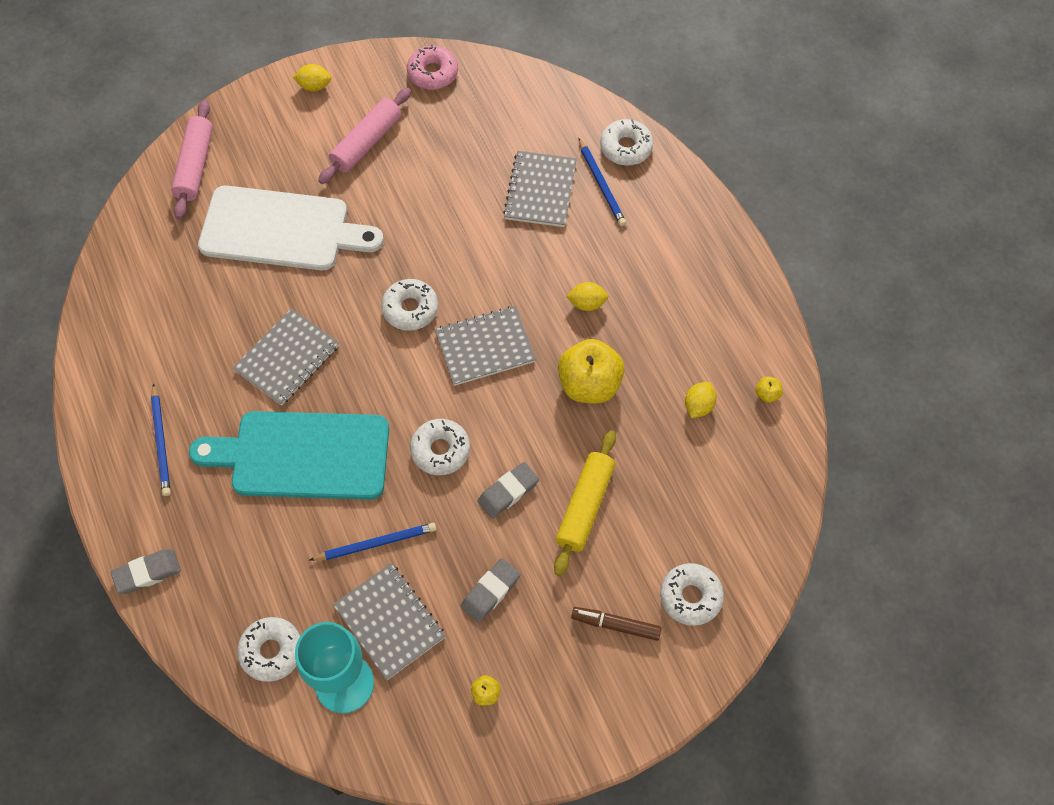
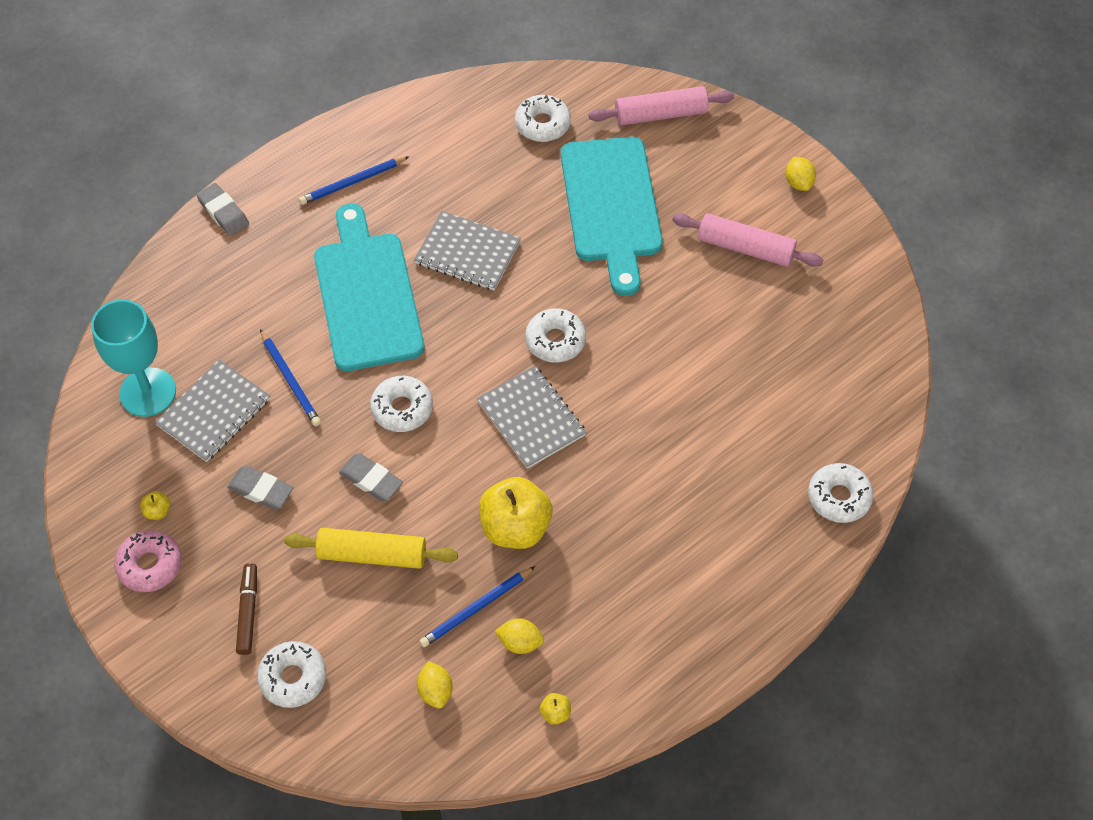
camera: 75 degrees right, 5 degrees down
(272, 651) = (168, 327): white donut -> white donut (542, 124)
(282, 229) = (611, 206): white cutting board -> turquoise cutting board
(433, 73) = (862, 283): pink donut -> pink donut (150, 565)
(540, 190) = (746, 424): grey notebook -> none
(587, 303) = (615, 503): yellow lemon -> yellow lemon (435, 691)
(601, 184) = (777, 483): blue pencil -> blue pencil (476, 608)

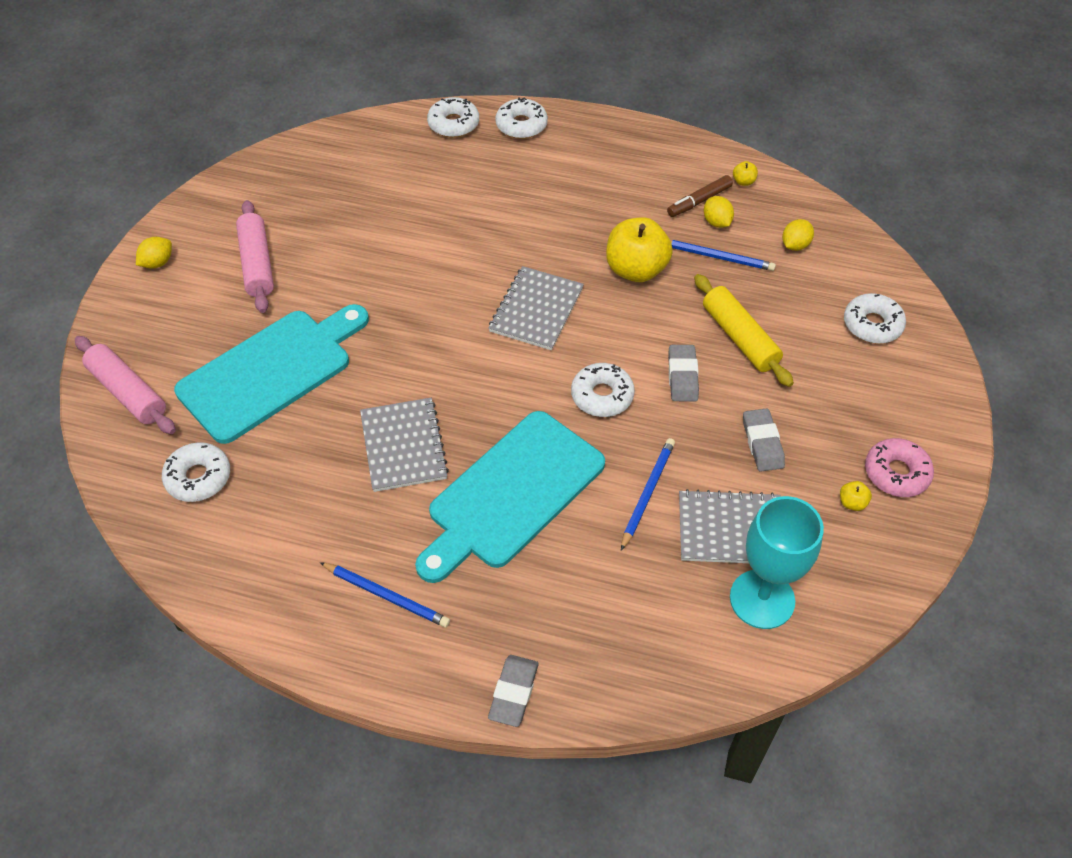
camera: 125 degrees left, 5 degrees down
(248, 612) = (859, 383): brown marker -> brown marker (699, 201)
(555, 340) = (449, 334): white donut -> white donut (521, 125)

